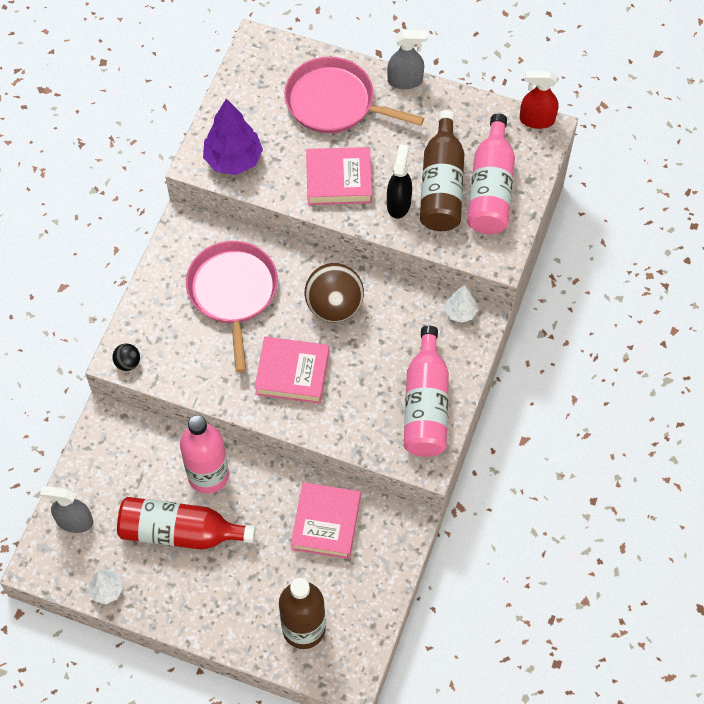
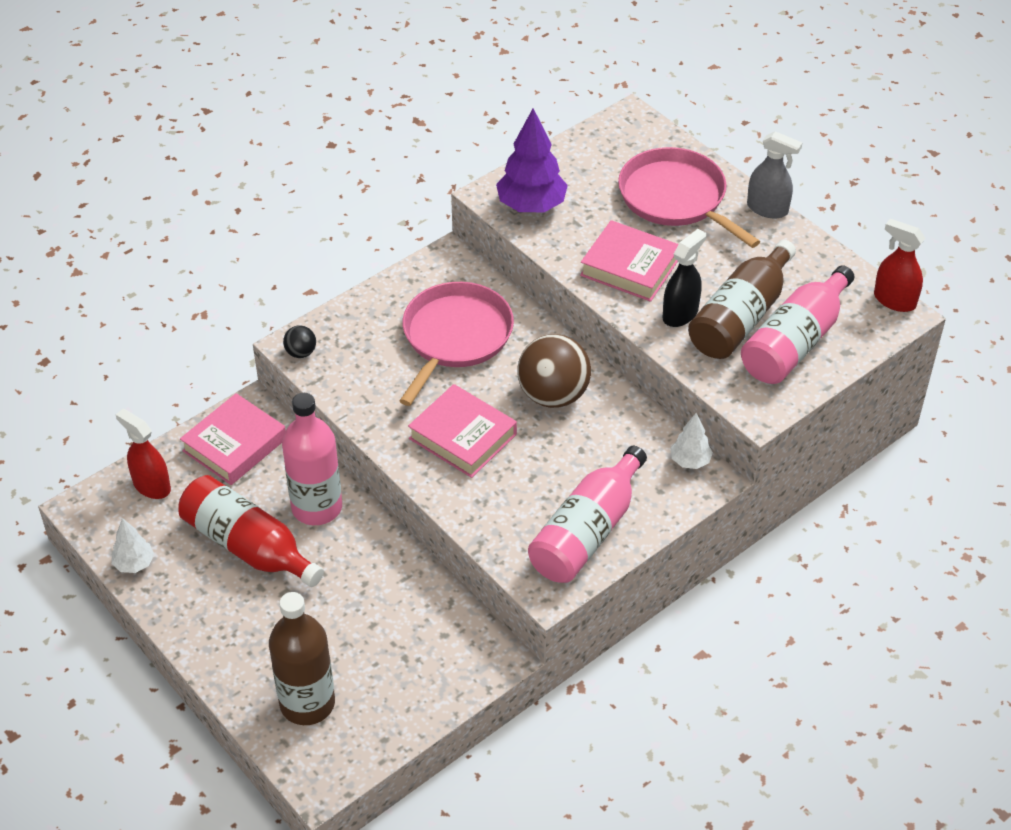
camera: 30 degrees right, 15 degrees down
(74, 521) = (151, 486): grey spray bottle -> red spray bottle
(326, 523) = (407, 612): pink book -> pink book (235, 445)

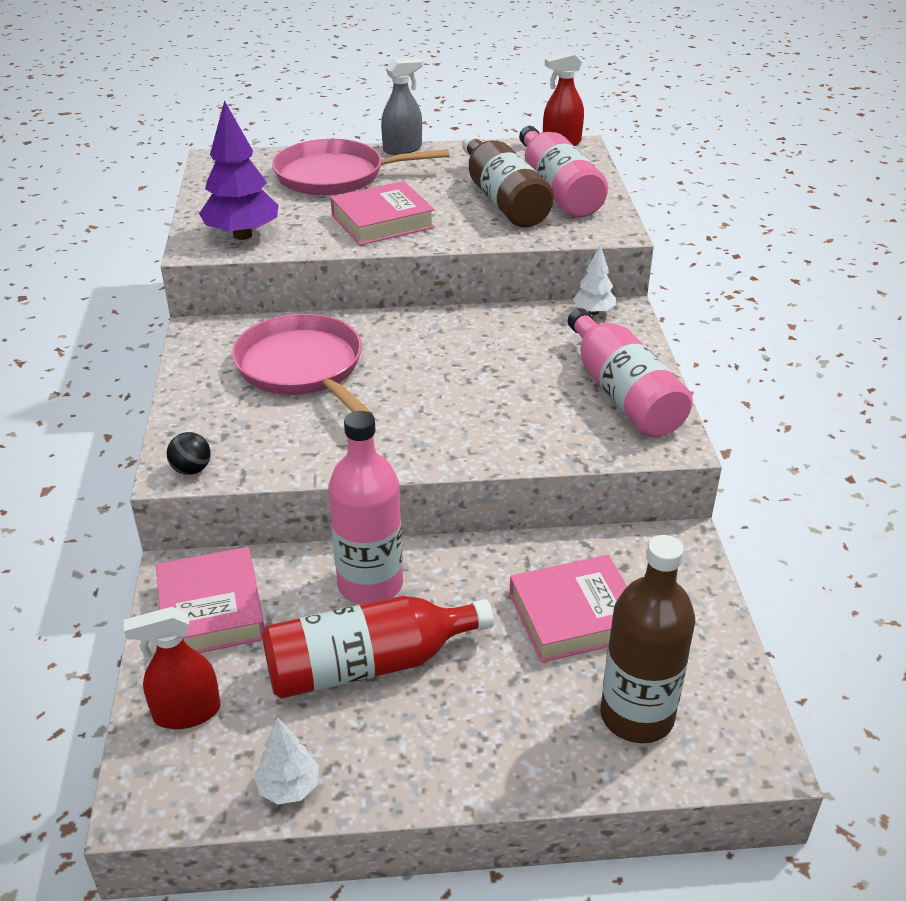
camera: 55 degrees left, 10 degrees down
(463, 436) = (431, 414): pink book -> pink book (574, 615)
(553, 395) = (441, 345): brown ball -> none
(680, 314) = (466, 221): black spray bottle -> none

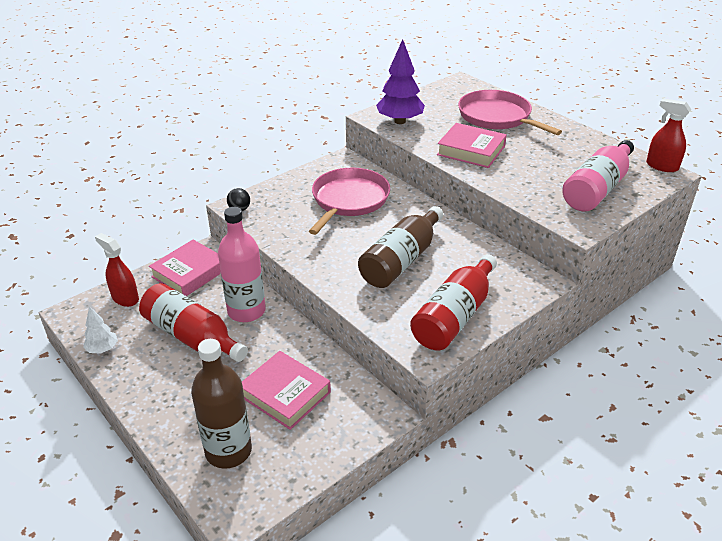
camera: 55 degrees right, 0 degrees up
(402, 149) = (560, 121): grey spray bottle -> none
(503, 200) = (554, 176): brown bottle -> brown bottle (401, 260)
(593, 312) = (527, 270): white tree -> none
(623, 393) = (454, 316): pink bottle -> red bottle

